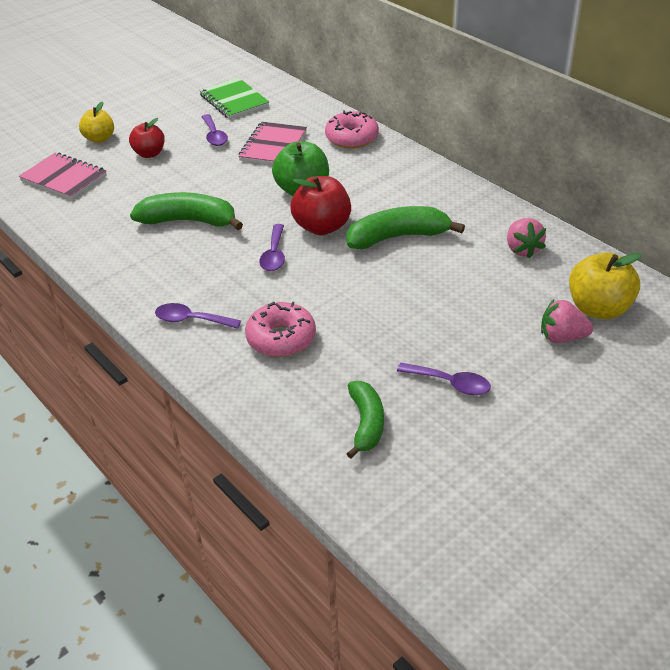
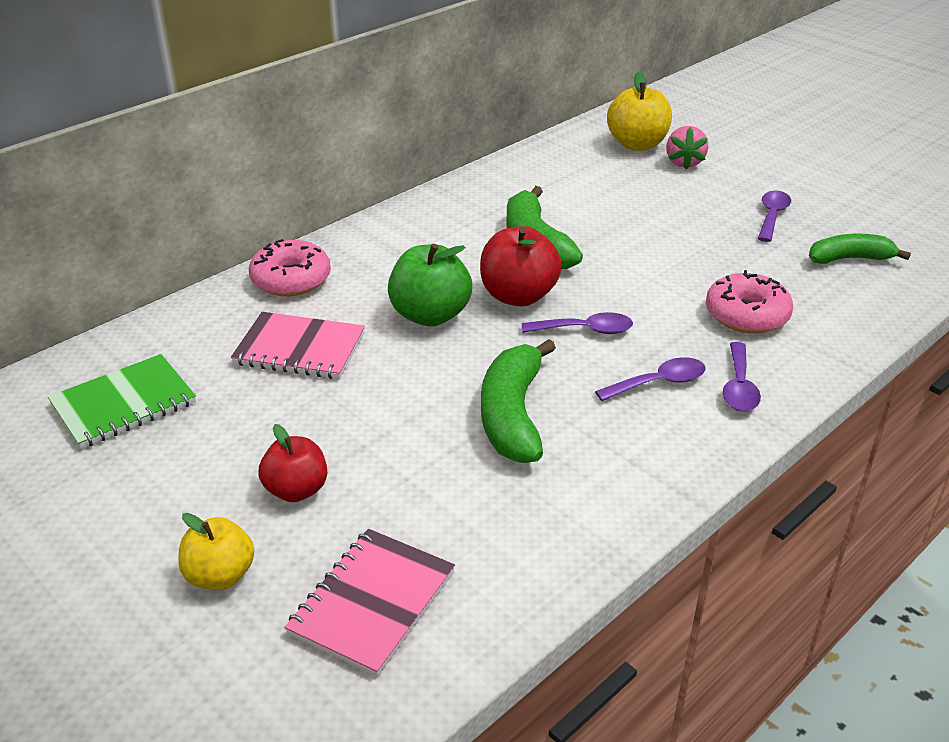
camera: 95 degrees left, 5 degrees down
(214, 136) = (249, 415): purple spoon -> purple spoon (659, 383)
(522, 249) = (549, 174): pink strawberry -> none

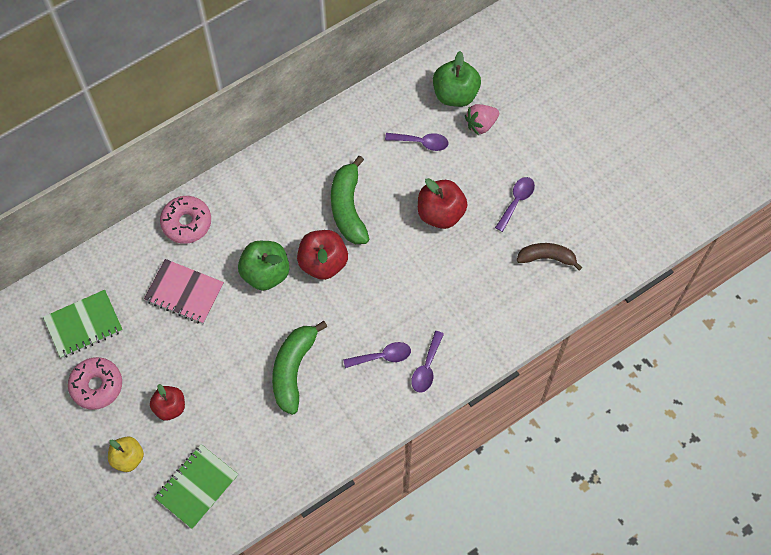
camera: 10 degrees right, 30 degrees up
(372, 603) = (197, 487): pink notebook -> green notebook
(585, 330) = (354, 302): purple spoon -> purple spoon (421, 142)
(637, 145) = (455, 94): yellow apple -> green apple
(672, 235) = (440, 213): none -> red apple
(684, 163) = (481, 124): pink strawberry -> pink strawberry turned 45 degrees clockwise
(746, 315) = (456, 304): pink donut -> pink donut (97, 386)
(849, 259) = (547, 257): green banana -> brown banana

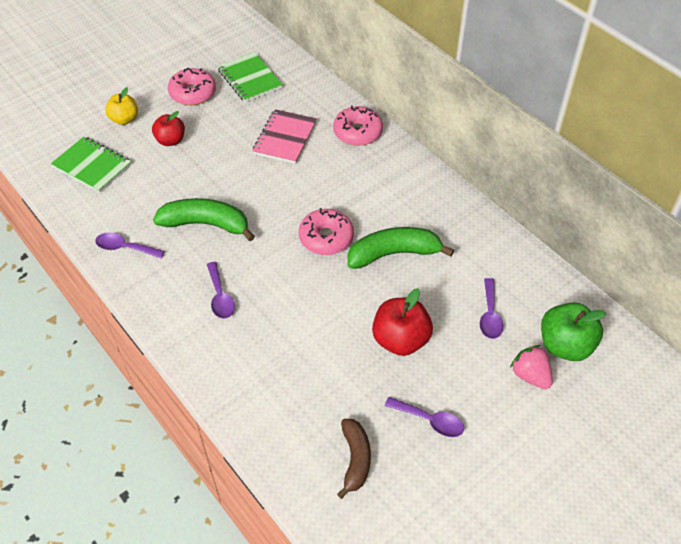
camera: 85 degrees right, 15 degrees down
(265, 273) = (310, 194): green apple -> none
(323, 262) = (326, 238): red apple -> pink donut
(426, 367) = (207, 338): purple spoon -> purple spoon (125, 248)

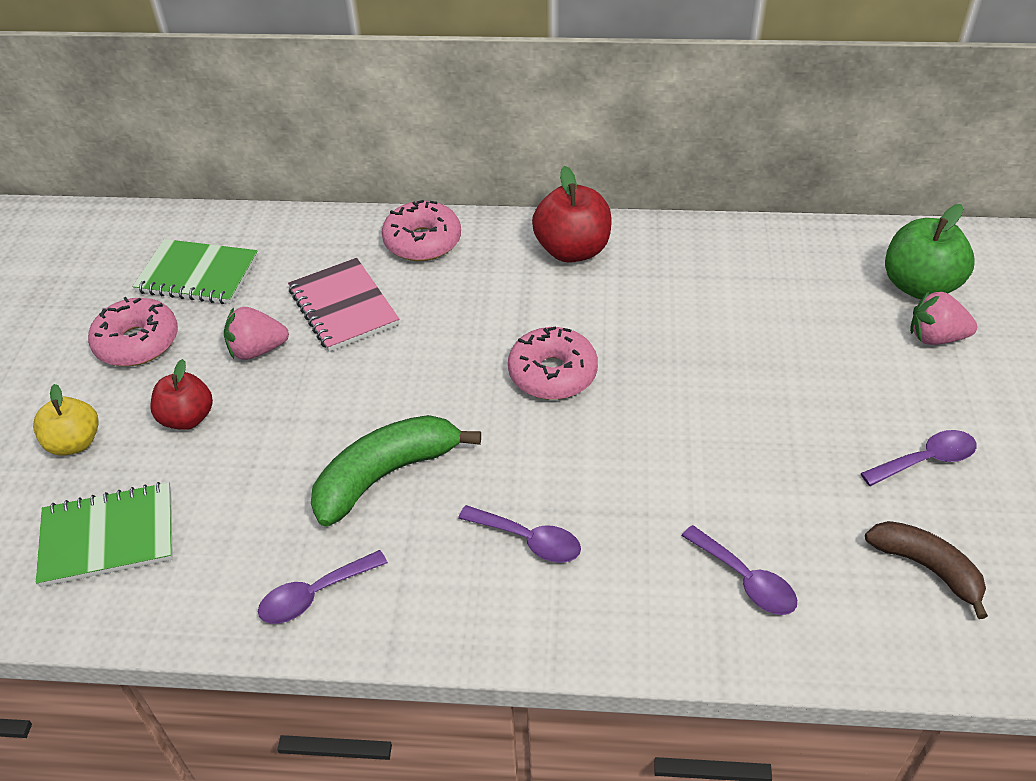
camera: 45 degrees left, 5 degrees down
(229, 131) = (257, 350): none -> pink strawberry
(393, 254) = (646, 332): green banana -> none
(400, 340) = (782, 409): red apple -> red apple (572, 250)
(490, 315) = (821, 314): purple spoon -> purple spoon (746, 580)

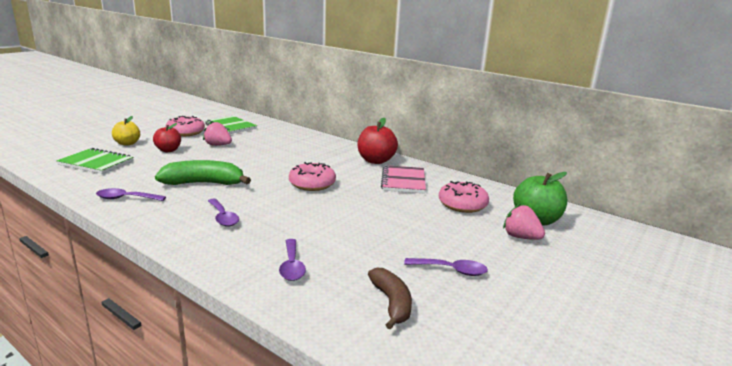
camera: 30 degrees right, 25 degrees down
(343, 307) = (264, 146): pink notebook -> pink notebook (403, 181)
(422, 241) = (320, 142): pink donut -> pink donut (462, 204)

